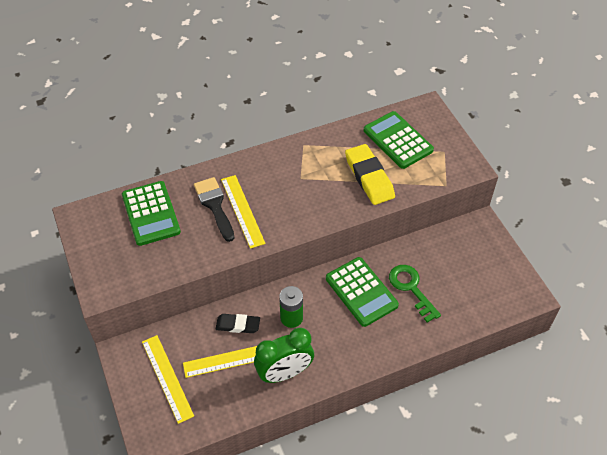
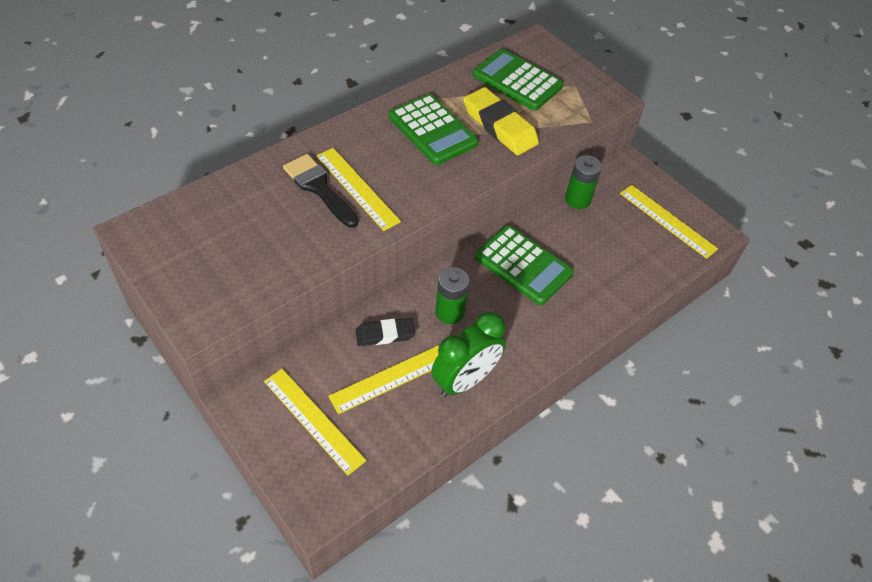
camera: 20 degrees left, 0 degrees up
(151, 213) = (236, 211): green calculator -> green calculator (432, 130)
(411, 288) = (579, 250): green key -> none
(425, 245) = (577, 199): none -> green battery
(494, 277) = (667, 220): none -> yellow ruler

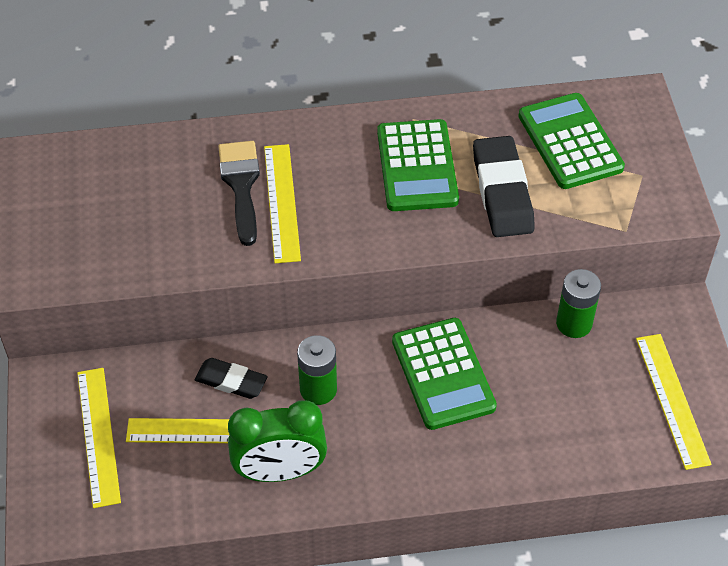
camera: 35 degrees right, 0 degrees up
(499, 126) = (502, 192): yellow eraser -> black eraser

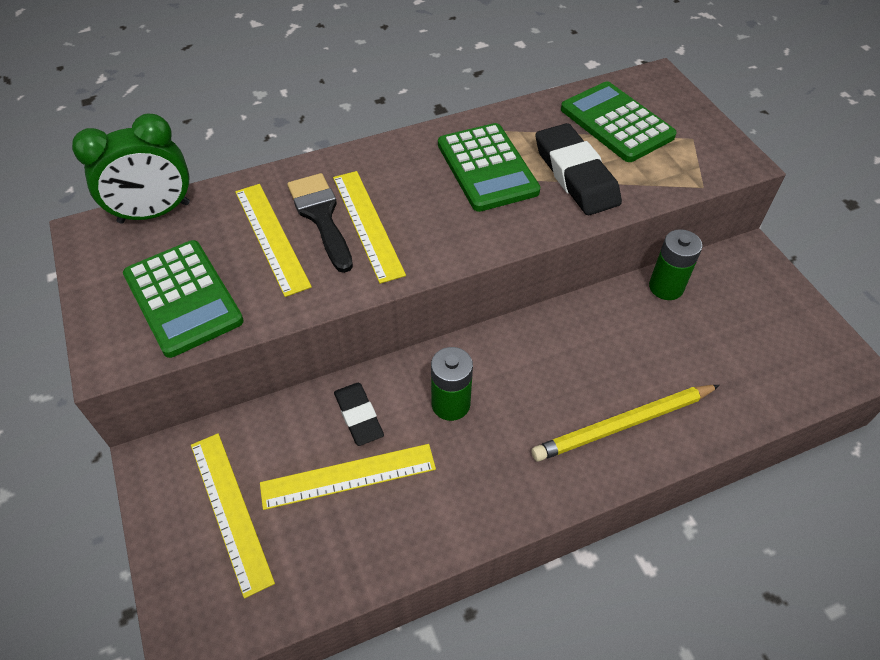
camera: 15 degrees left, 0 degrees up
(231, 381) = (359, 416): black eraser -> black eraser turned 60 degrees clockwise
(280, 472) = (440, 502): green clock -> green clock (154, 213)
(443, 374) = (567, 361): green calculator -> green calculator (183, 298)
(472, 445) = (624, 425): none -> yellow pencil
(672, 400) = (786, 337): yellow ruler -> yellow ruler (271, 237)

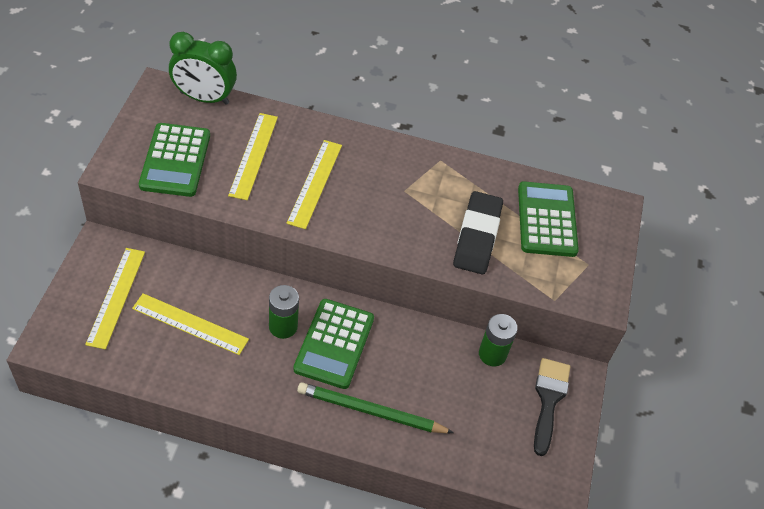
camera: 30 degrees right, 0 degrees up
(321, 216) = (293, 160): black brush -> black brush (548, 399)
(359, 416) = (226, 296): black eraser -> none
(487, 168) = (425, 195): green calculator -> green calculator (334, 344)
(624, 425) = (371, 411): yellow pencil -> green pencil

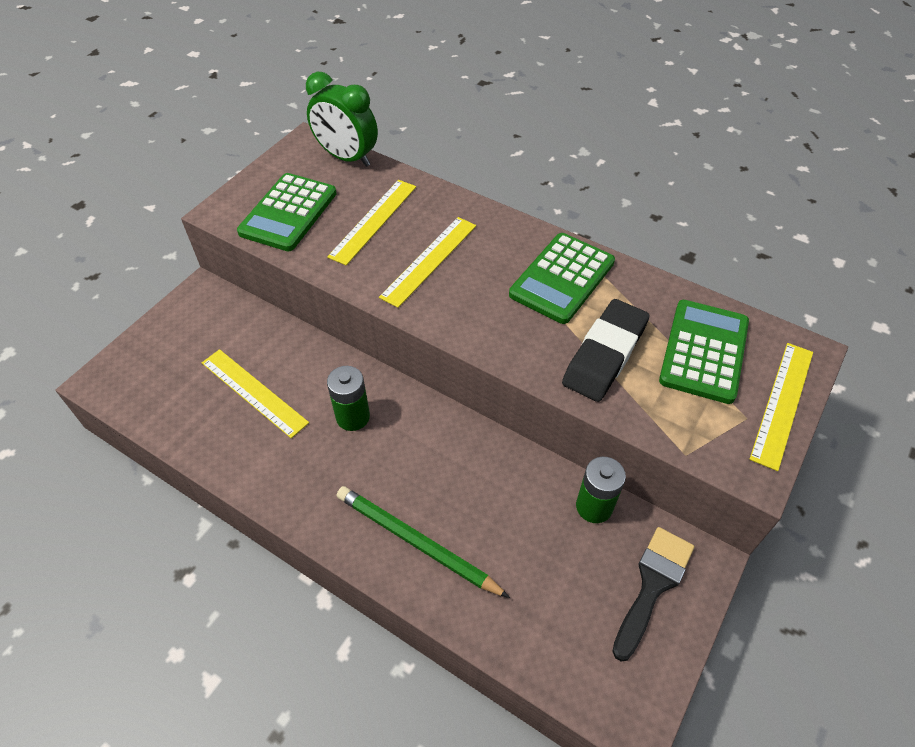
camera: 25 degrees right, 0 degrees up
(116, 297) = (192, 348): yellow ruler -> yellow ruler (782, 403)
(334, 344) = (403, 450): green calculator -> green calculator (562, 278)

